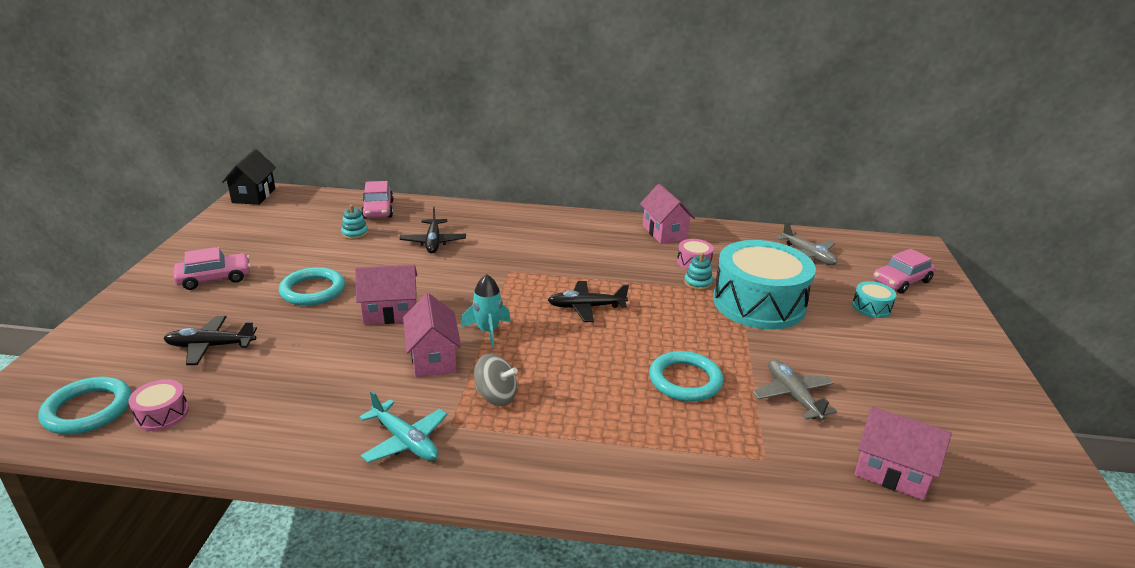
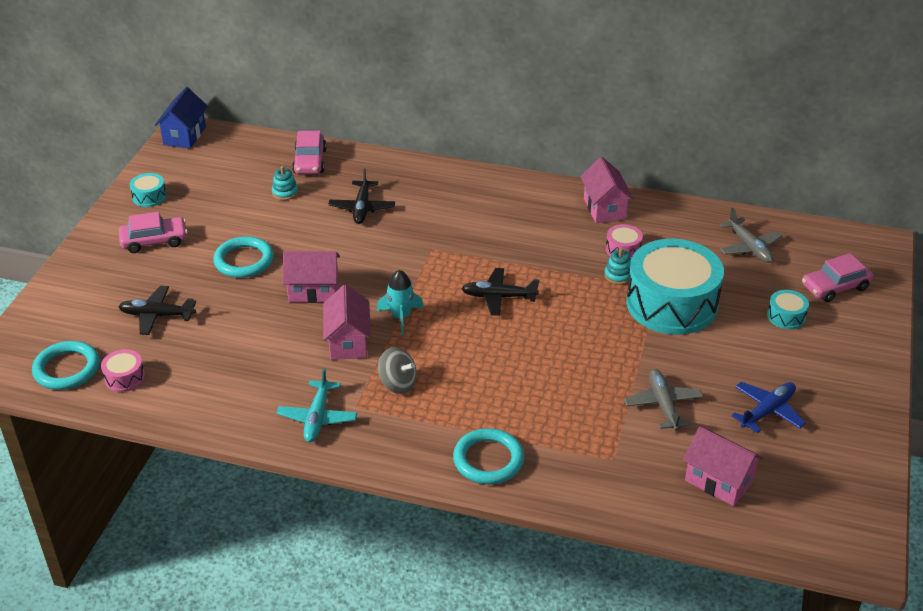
camera: 10 degrees right, 10 degrees up
(213, 242) = (149, 197): none -> turquoise drum
(253, 196) = (184, 136): black house -> blue house
(405, 441) = (317, 418): turquoise plane -> turquoise plane turned 45 degrees clockwise
(685, 380) = (569, 381): turquoise ring -> turquoise ring (488, 460)
(902, 394) = (767, 411): none -> blue plane

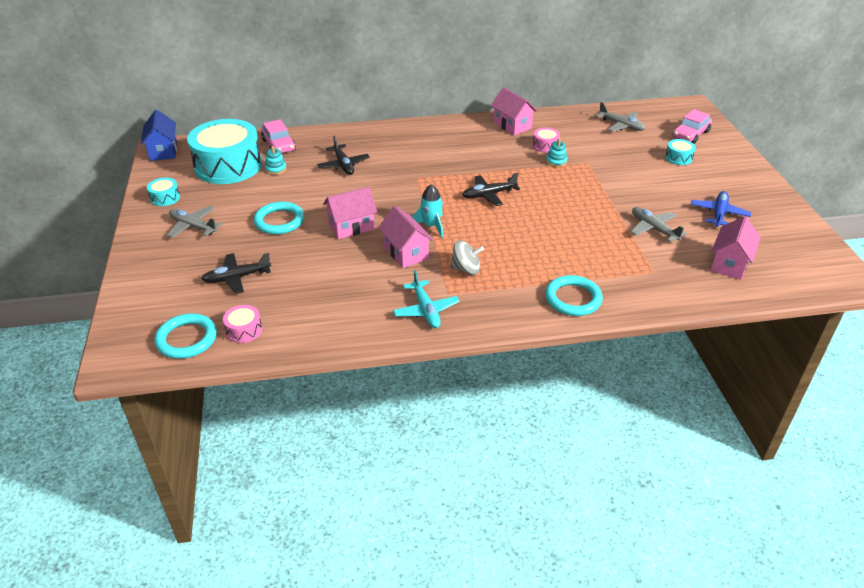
camera: 25 degrees left, 0 degrees up
(154, 241) = (193, 226): pink car -> grey plane
(671, 304) = (604, 169): turquoise drum -> turquoise drum (228, 166)
(718, 481) = (729, 264): pink house -> pink house turned 75 degrees counterclockwise

